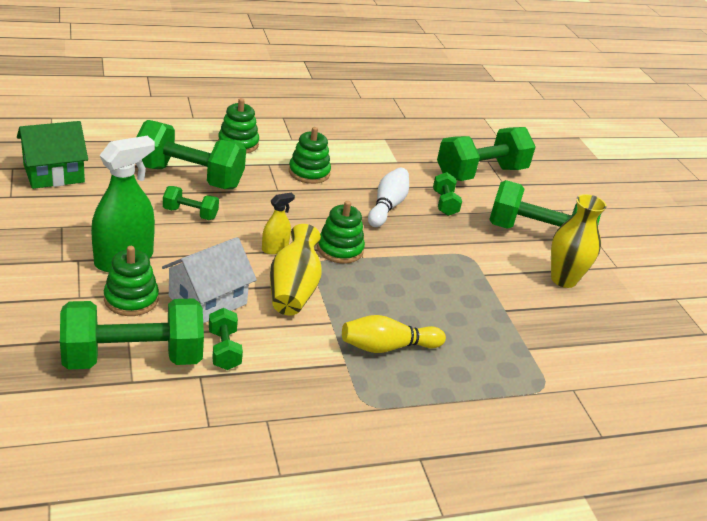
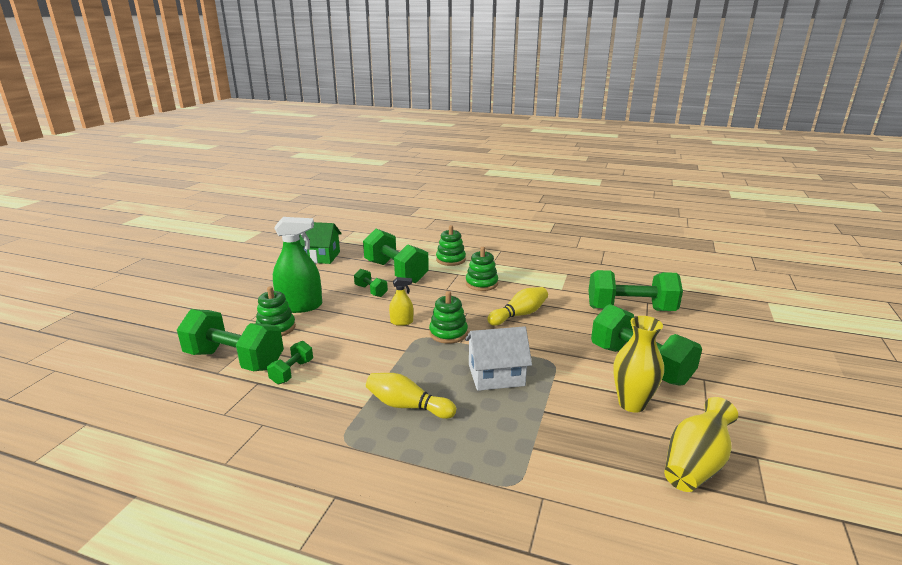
camera: 40 degrees right, 10 degrees down
(207, 300) = (319, 340): white house -> white house (496, 375)
(293, 290) = (383, 349): yellow vase -> yellow vase (695, 464)
(387, 206) = (519, 315): white bowling pin -> yellow bowling pin
(444, 203) = (572, 323): green dumbbell -> none

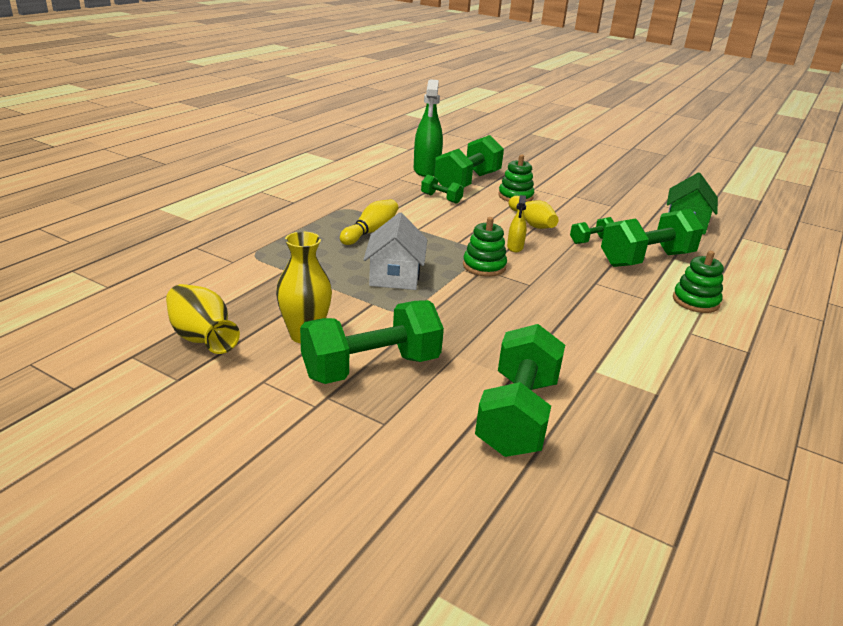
camera: 100 degrees right, 5 degrees up
(300, 306) = (557, 207): green spray bottle -> green spray bottle (426, 170)
(481, 283) = (613, 309): green stacking toy -> none
(519, 315) = (518, 316): yellow bowling pin -> yellow bowling pin (531, 222)

